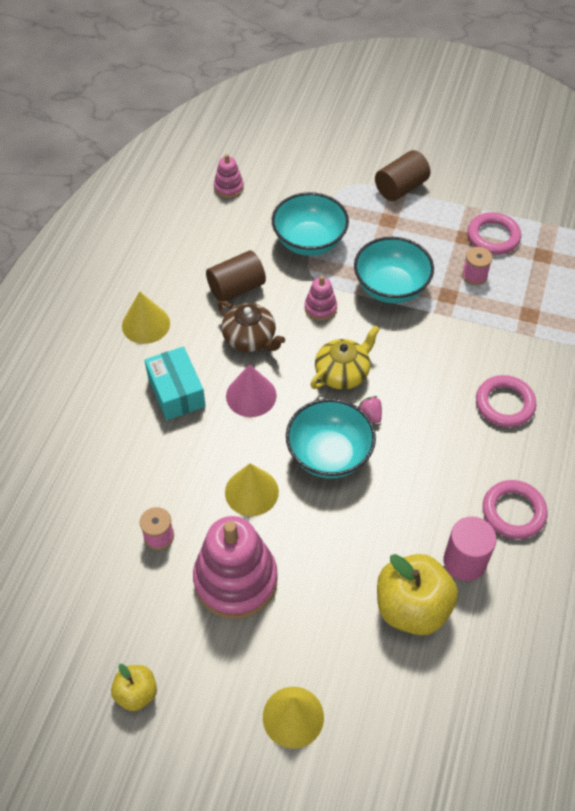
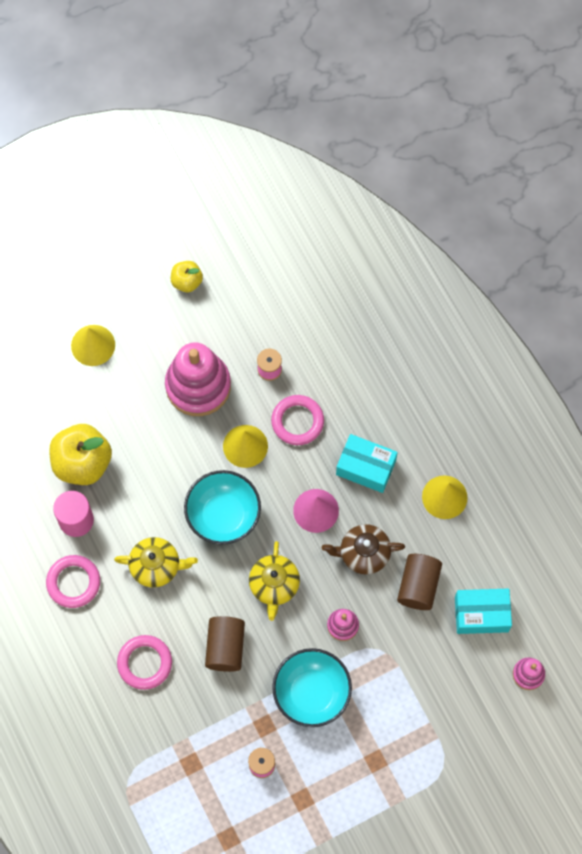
camera: 135 degrees right, 15 degrees up
(215, 239) = (481, 614): none -> turquoise box
(309, 242) = (412, 679): turquoise bowl -> none
(370, 415) = (225, 569): pink strawberry -> none
(401, 188) = (399, 807): brown cylinder -> brown cylinder (225, 647)
(426, 464) = (156, 566): none -> yellow teapot
(493, 236) = (282, 822): pink ring -> pink ring (297, 421)

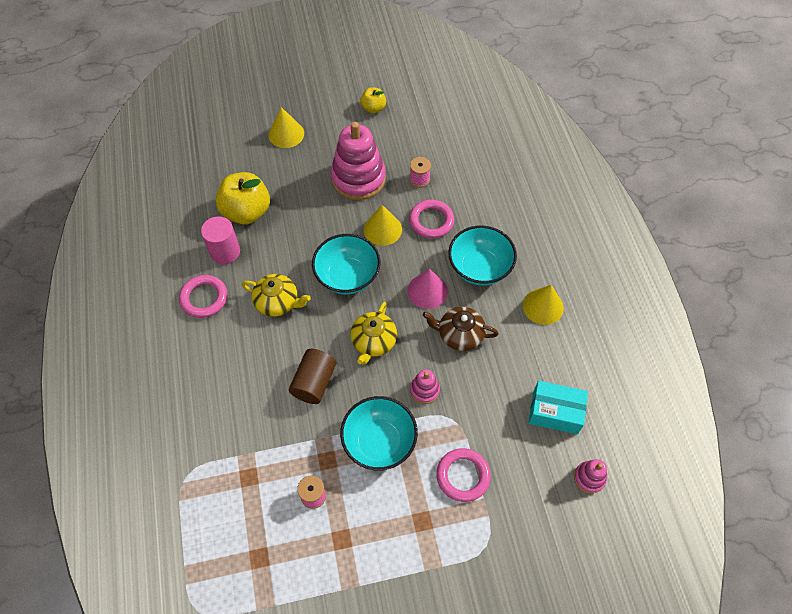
camera: 15 degrees right, 10 degrees down
(145, 663) = (239, 378): pink ring -> pink ring (463, 476)
(366, 467) = (479, 268): turquoise box -> turquoise bowl
(418, 586) = (502, 373): brown cylinder -> none

